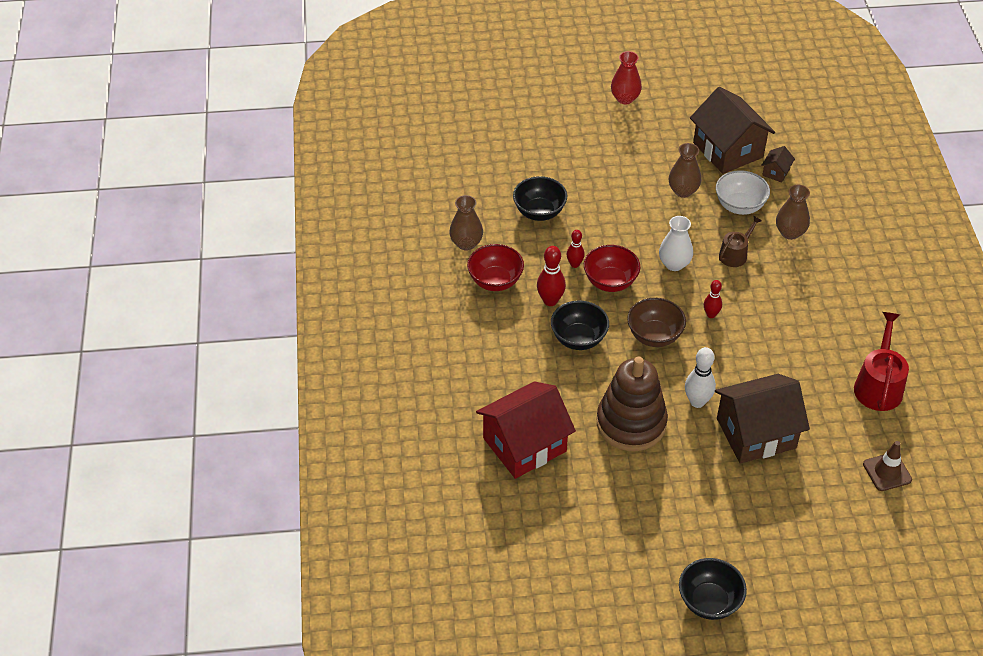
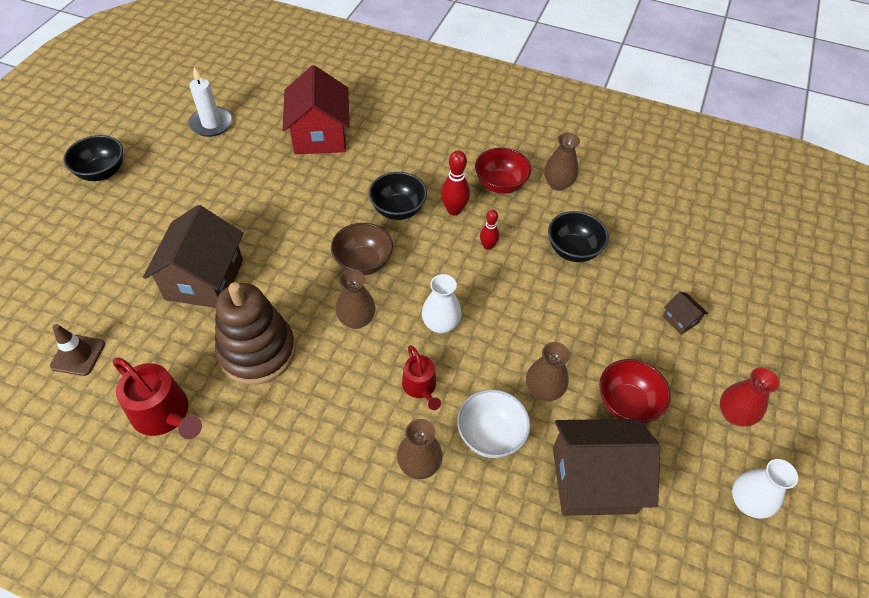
camera: 115 degrees right, 5 degrees up
(574, 550) = (211, 124): none -> white candle
(610, 282) = (449, 262): red bowl -> red bowl (627, 403)
(631, 423) = (286, 202): brown stacking toy -> brown stacking toy (257, 351)
(684, 83) = (747, 502): none -> white vase
(697, 402) = (270, 256): white bowling pin -> none
(711, 314) = (356, 319): red bowling pin -> brown vase
(735, 254) = (420, 387): brown watering can -> red watering can
(776, 172) = (528, 514): brown house -> brown house (680, 319)

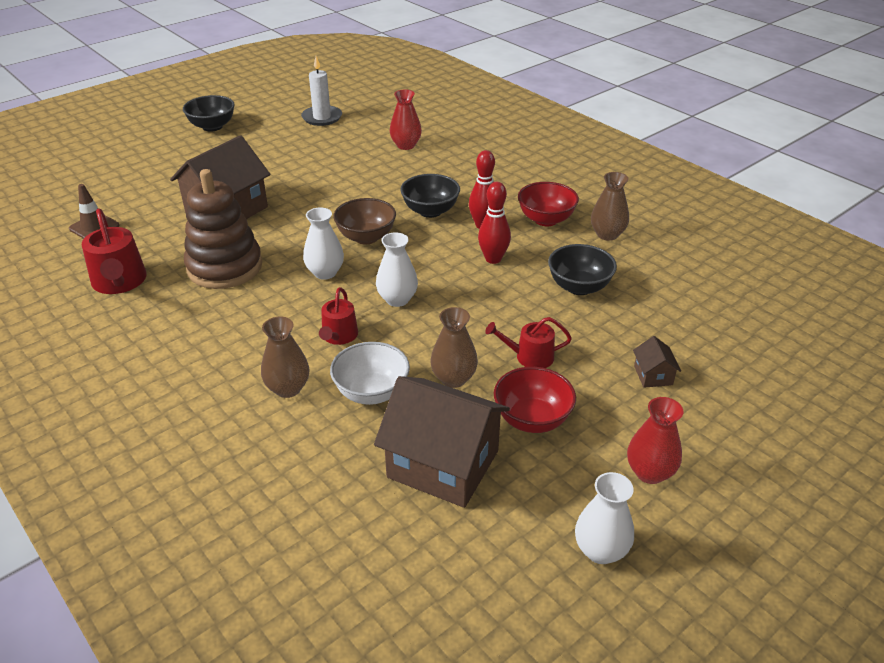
camera: 30 degrees right, 15 degrees down
(320, 135) = (406, 145): red house -> red vase
(356, 319) = (325, 273): brown vase -> white vase
(488, 246) = (493, 259): red bowling pin -> red bowling pin, size x1.56
(584, 340) = (529, 357): none -> red watering can

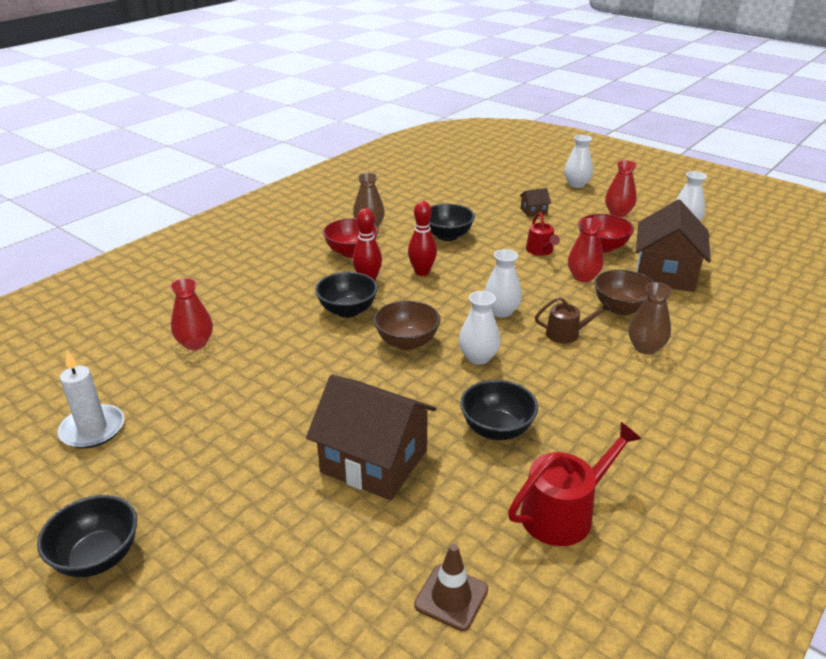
camera: 100 degrees left, 5 degrees down
(225, 267) = (496, 429): brown stacking toy -> black bowl
(339, 336) = (567, 333): red watering can -> brown watering can
(371, 392) = (621, 308): white bowl -> brown bowl
(453, 378) = (583, 277): brown vase -> red vase
(768, 451) = (576, 184): none -> white vase

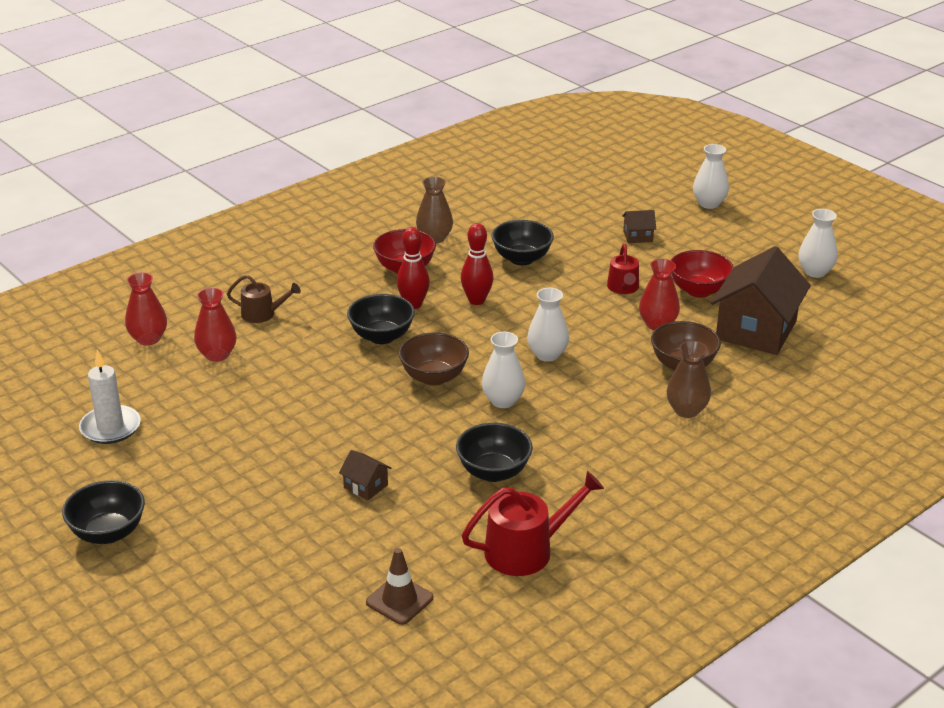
camera: 10 degrees right, 0 degrees up
(374, 461) = (365, 486): brown house -> brown house, size x0.42
(567, 333) = (608, 386): brown watering can -> brown watering can (262, 314)
(618, 213) = (741, 248): red vase -> red vase (148, 339)

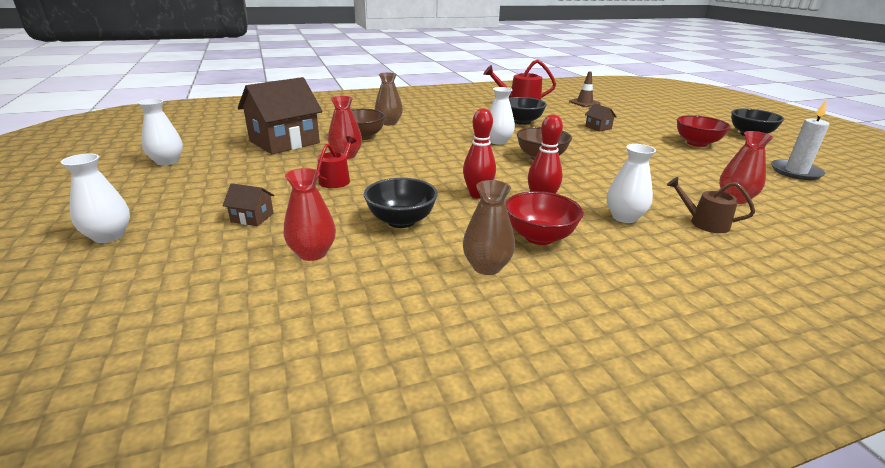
camera: 160 degrees left, 5 degrees down
(148, 339) = (822, 223): red vase -> red vase (312, 253)
(381, 336) = (578, 186): black bowl -> none
(547, 355) = (448, 155): white vase -> white vase (624, 217)
(698, 290) = (279, 167): red bowl -> red bowl (697, 143)

